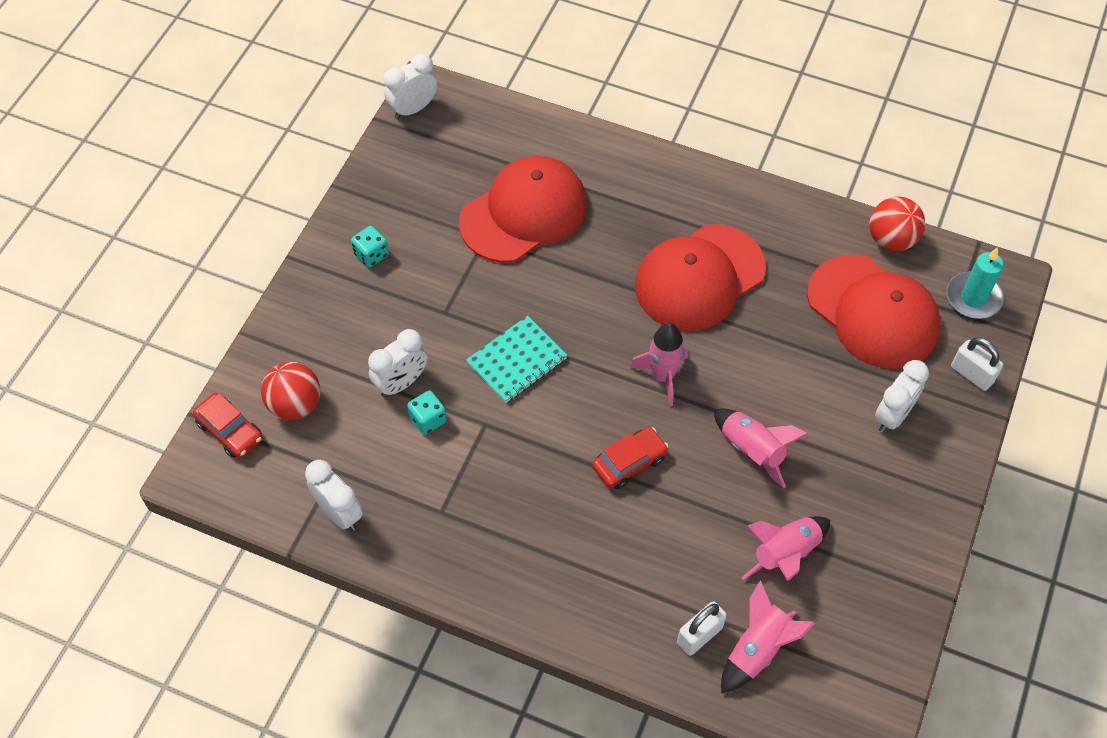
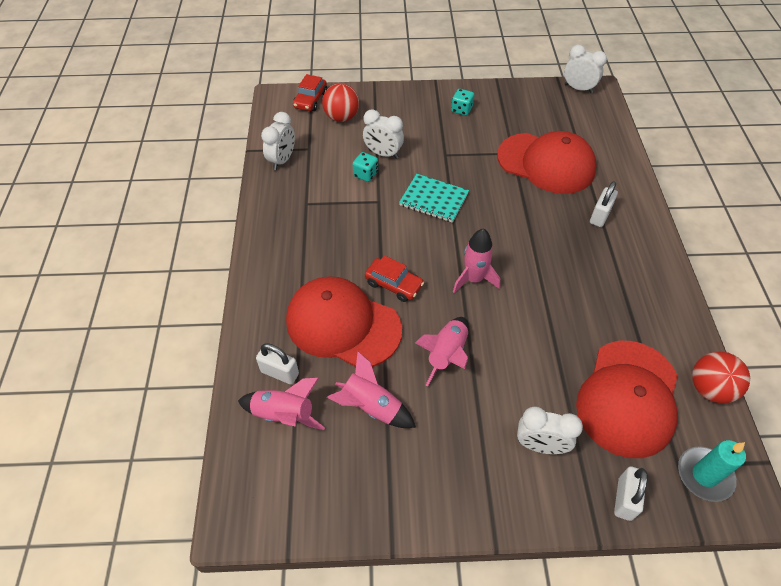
camera: 65 degrees right, 5 degrees down
(635, 206) = (600, 216): none -> white padlock
(699, 278) = (570, 272): red cap -> red cap (343, 324)

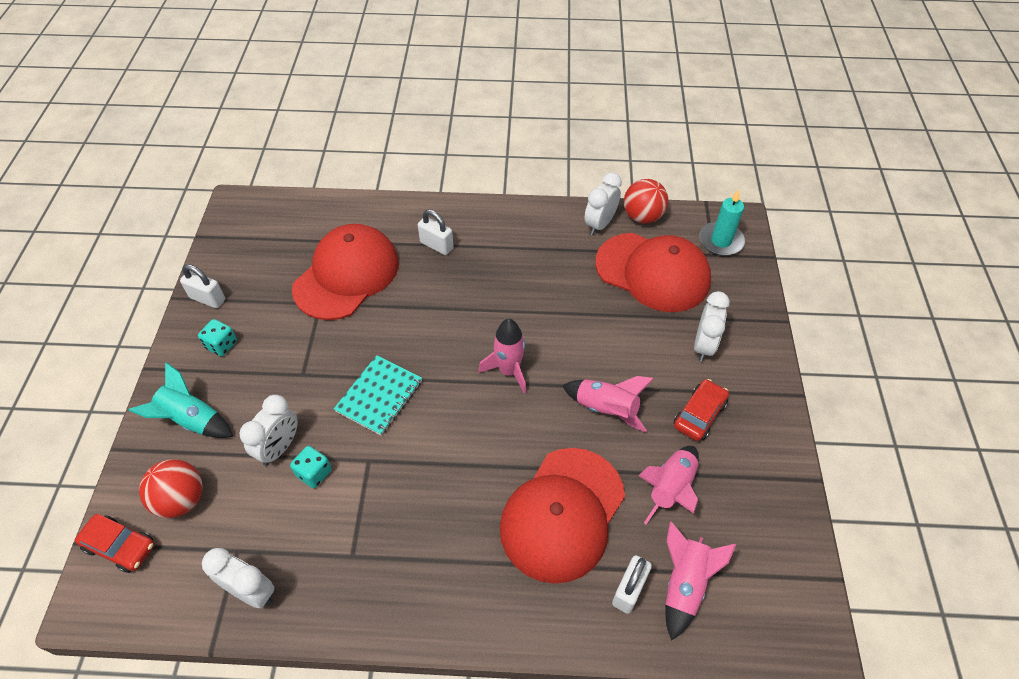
camera: 85 degrees left, 0 degrees up
(394, 284) = (508, 453): red car -> red car (699, 415)
(399, 109) = (192, 420): none -> turquoise rocket
(578, 88) = (228, 221): white clock -> white clock (599, 224)
(624, 499) = (747, 296): white padlock -> white padlock (208, 299)

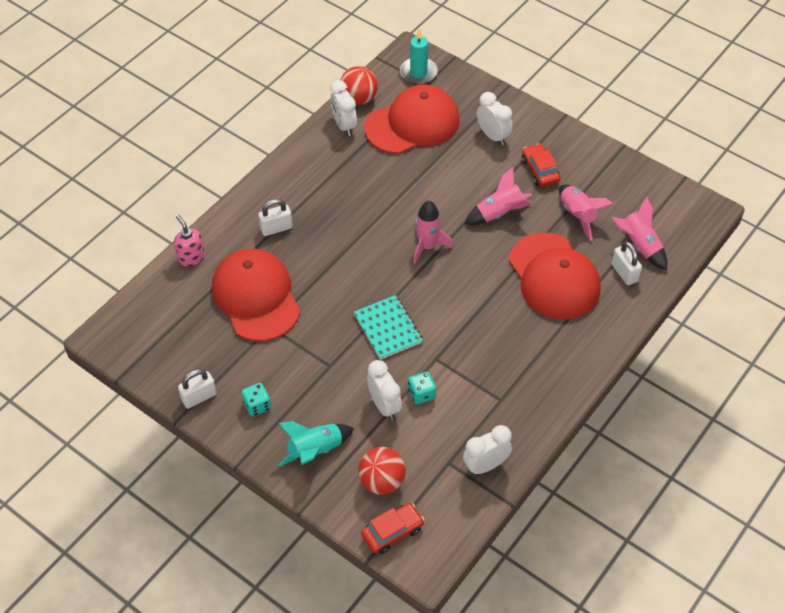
camera: 55 degrees left, 0 degrees up
(359, 209) = (191, 257): none -> pink soap dispenser

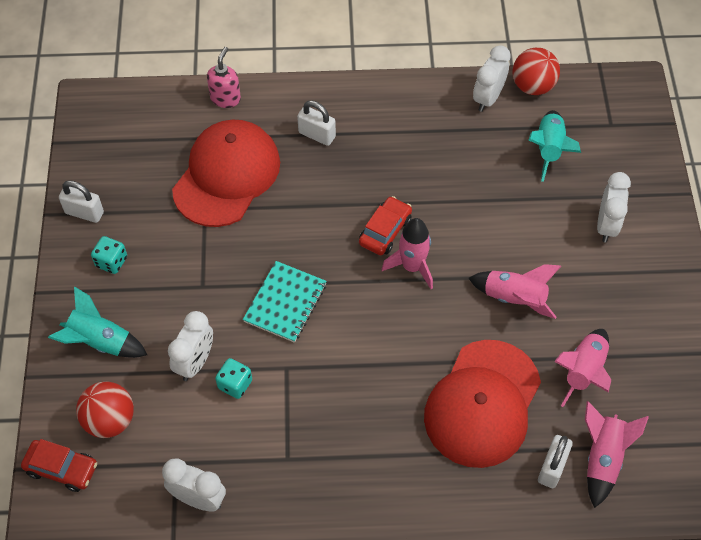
camera: 50 degrees right, 5 degrees up
(413, 124) = (549, 149): red cap -> turquoise rocket
(418, 73) = (617, 109): turquoise candle -> none
(540, 170) = (606, 297): red car -> red car (385, 231)

